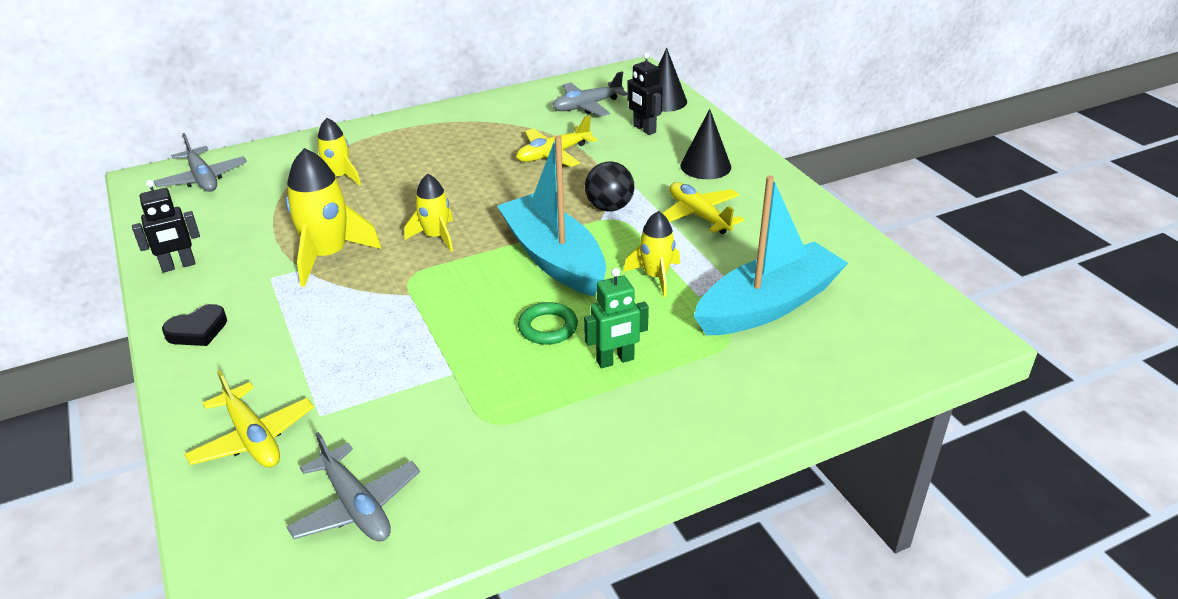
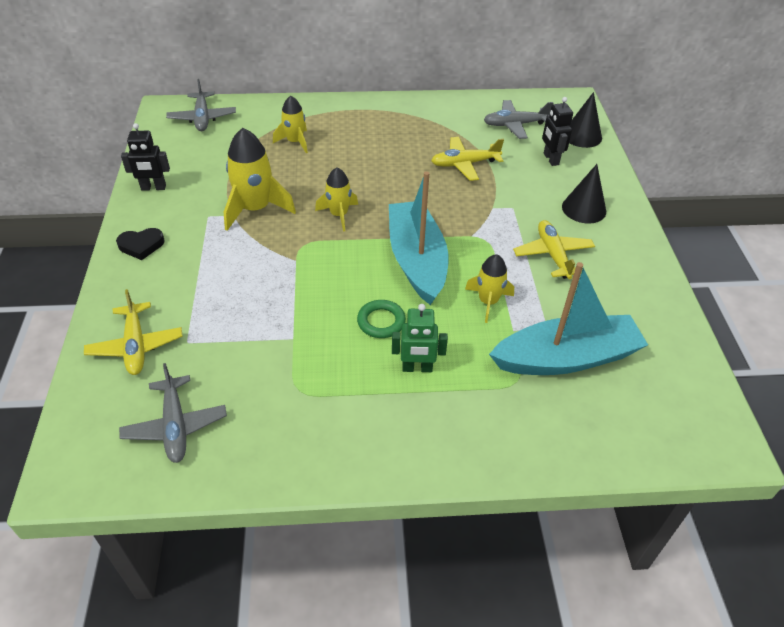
camera: 20 degrees right, 10 degrees up
(609, 207) = (484, 226): black ball -> none

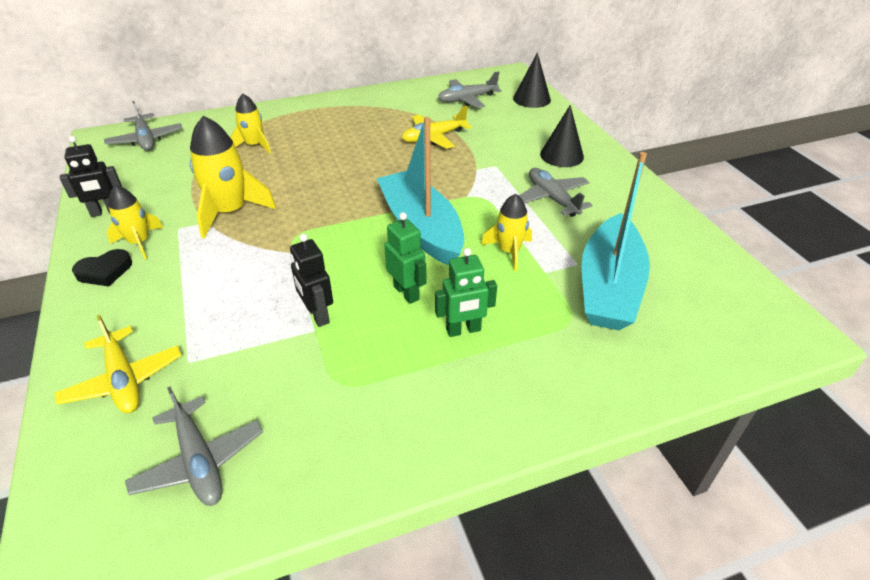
camera: 15 degrees left, 5 degrees down
(339, 215) = (324, 202): yellow rocket -> yellow rocket (140, 243)
(381, 322) = (406, 293): green ring -> green robot
(550, 159) = (512, 121): black robot -> black robot (317, 315)
(553, 255) = (552, 198): yellow plane -> grey plane
(566, 358) = (609, 287): turquoise boat -> turquoise boat turned 135 degrees clockwise

